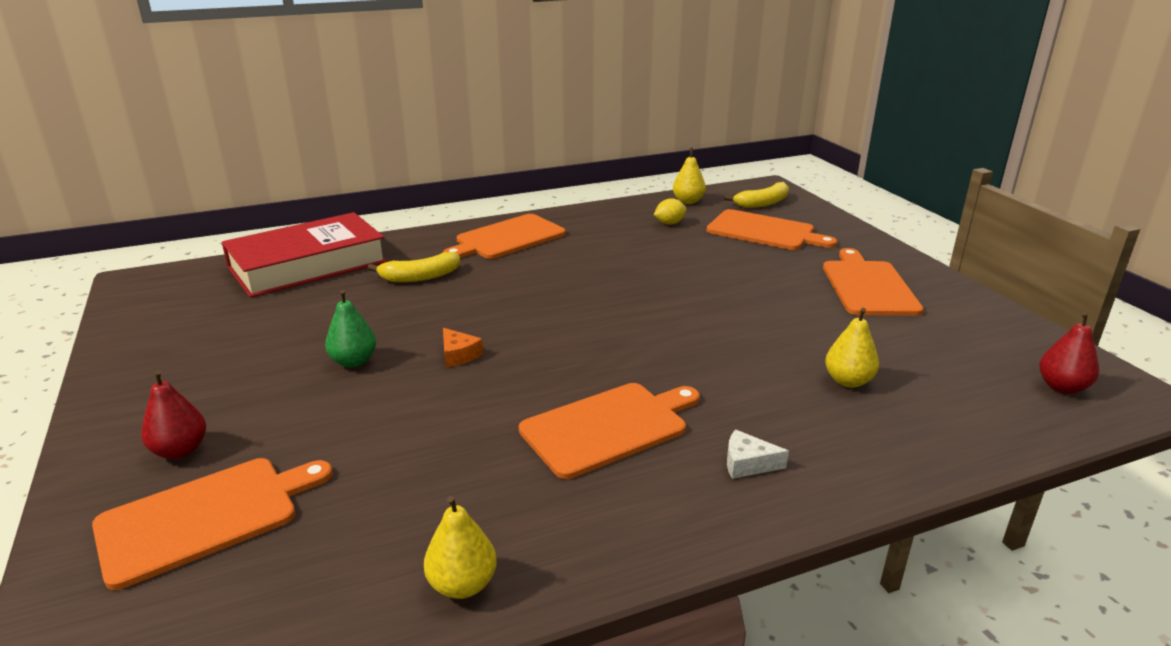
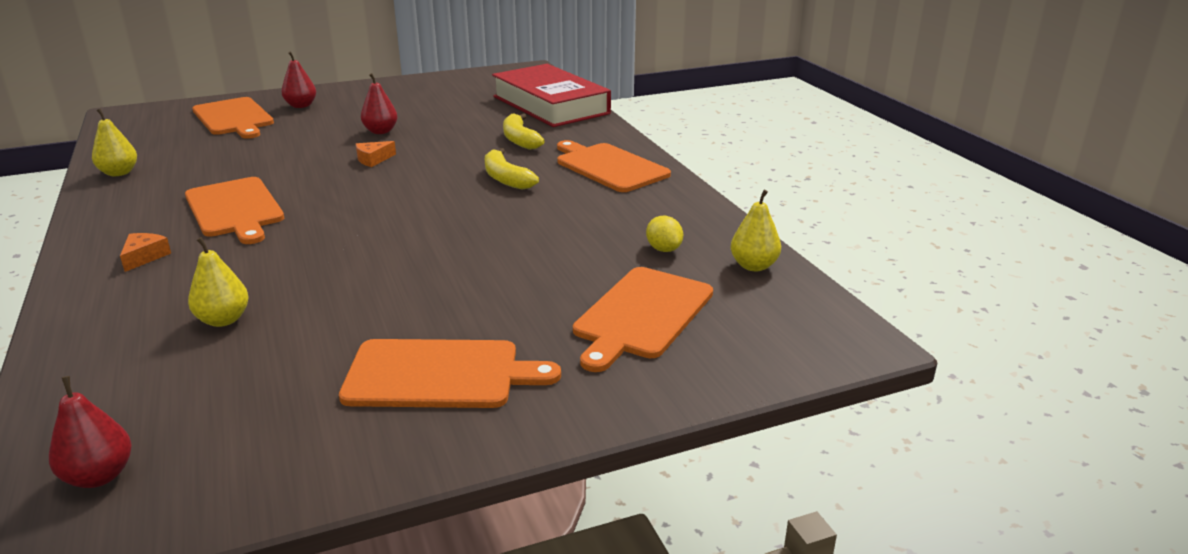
camera: 90 degrees right, 0 degrees up
(353, 361) = (381, 131): green pear -> red pear
(747, 463) = (144, 257): white cheese -> orange cheese
(763, 203) = (765, 326): yellow banana -> yellow banana (506, 178)

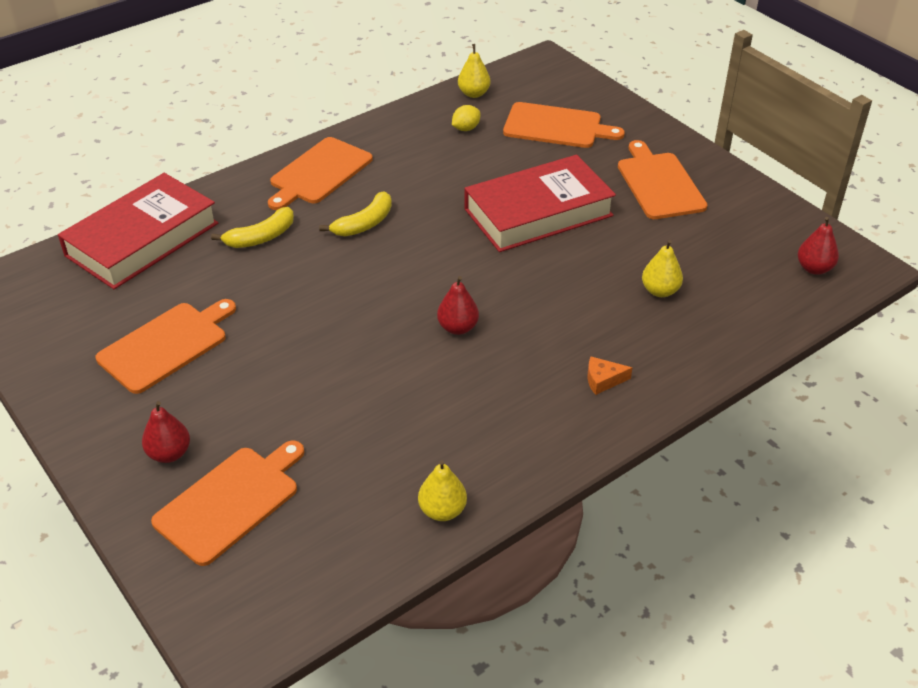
camera: 105 degrees left, 15 degrees up
(235, 209) = (493, 368): orange cutting board -> orange cutting board (166, 345)
(373, 159) = (342, 320): orange cheese -> none
(381, 131) = (256, 343): red pear -> red pear (458, 328)
(449, 268) = (538, 212): none -> red book

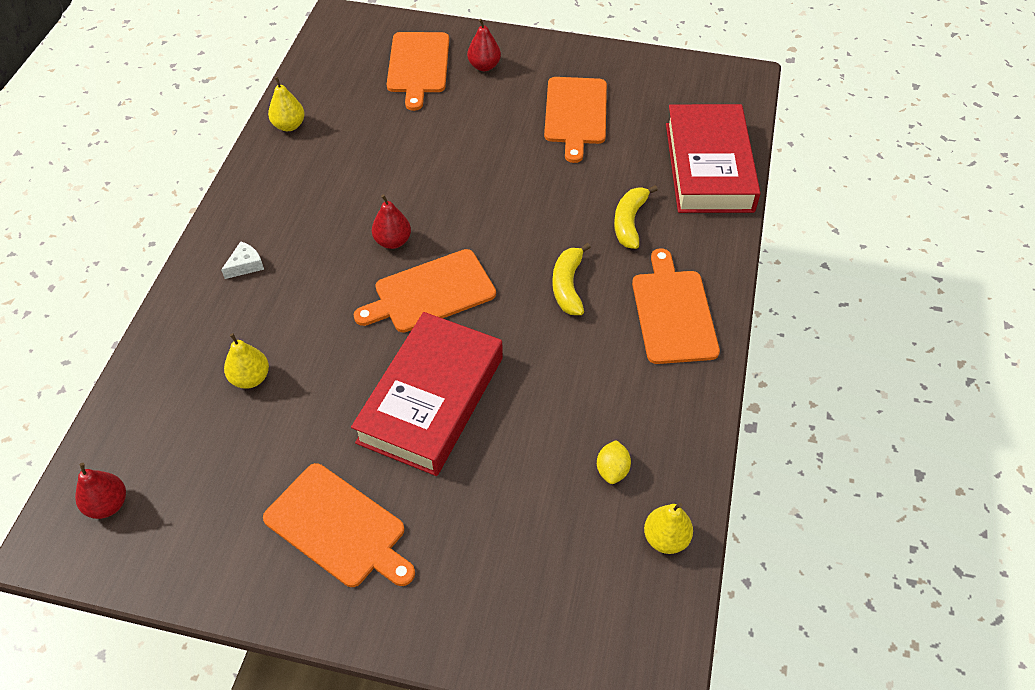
camera: 140 degrees right, 10 degrees up
(556, 126) = (522, 547): orange cutting board -> orange cutting board (430, 292)
(603, 380) = (245, 265): orange cheese -> white cheese

